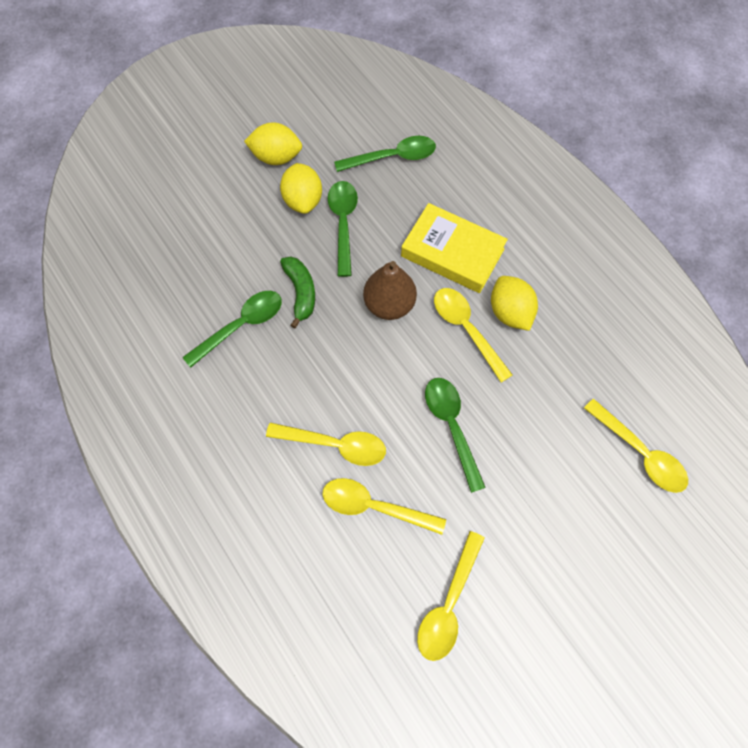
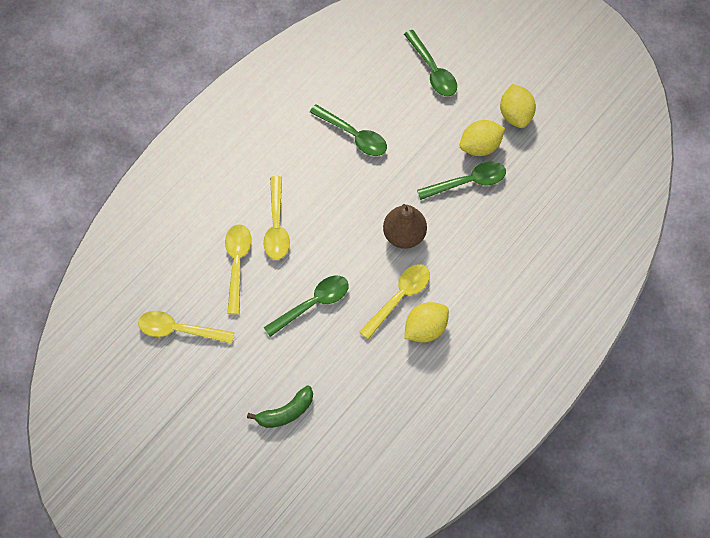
camera: 75 degrees right, 0 degrees up
(301, 292) = (395, 168): green banana -> green banana (286, 412)
(392, 157) = (547, 203): green spoon -> green spoon (432, 70)
(452, 253) = (468, 272): yellow book -> none
(639, 452) = (329, 450): yellow spoon -> none

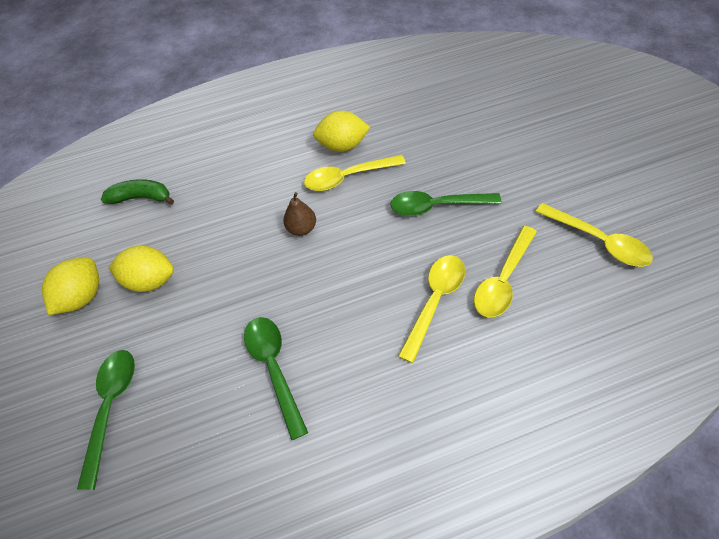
camera: 145 degrees left, 10 degrees down
(286, 412) = (509, 134): green banana -> green banana (141, 197)
(404, 234) = (302, 228): brown pear -> brown pear, size x0.62
(467, 182) = (197, 249): green spoon -> none

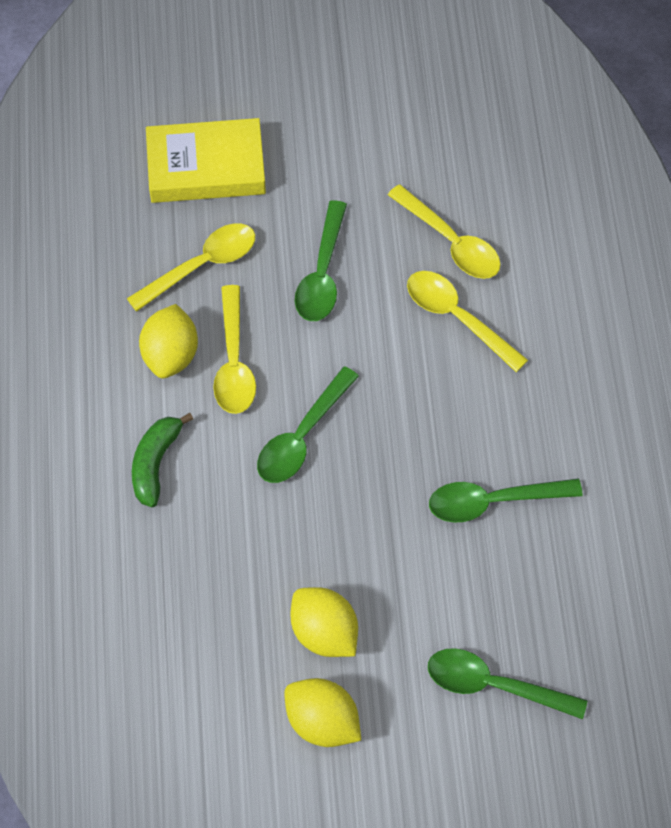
camera: 80 degrees left, 5 degrees up
(141, 197) = (167, 640): green banana -> green banana (155, 463)
(151, 280) = (324, 633): yellow lemon -> yellow lemon turned 60 degrees counterclockwise
(302, 228) = (302, 436): brown pear -> green spoon
(490, 125) = (206, 167): none -> yellow book
(597, 241) = (430, 132): yellow spoon -> yellow spoon (201, 266)

